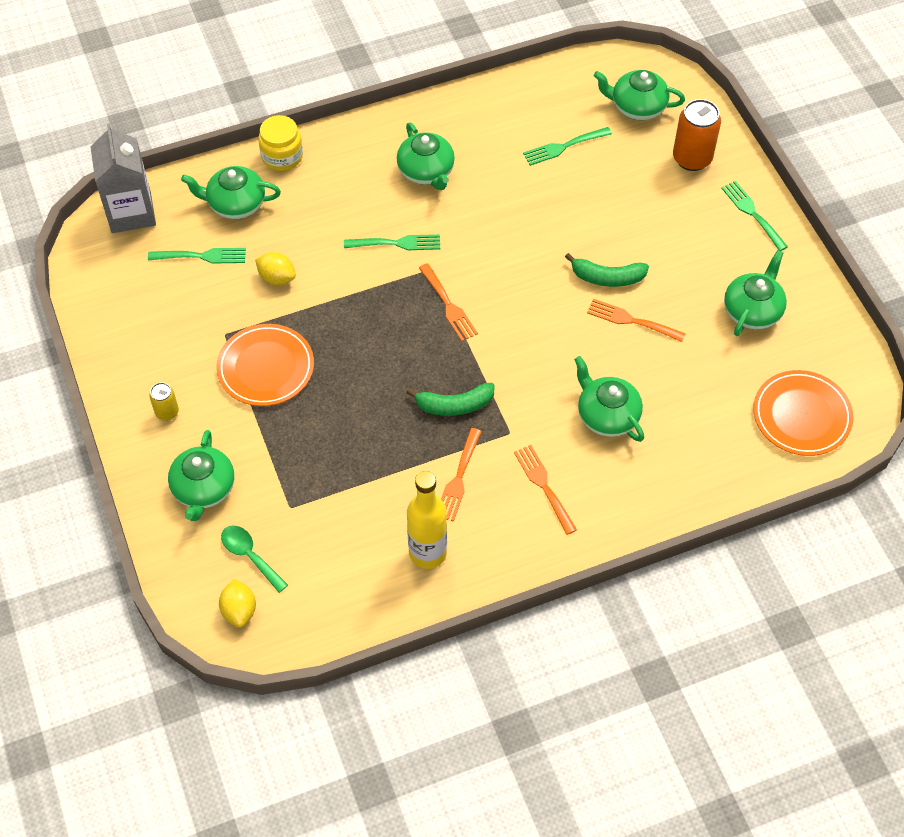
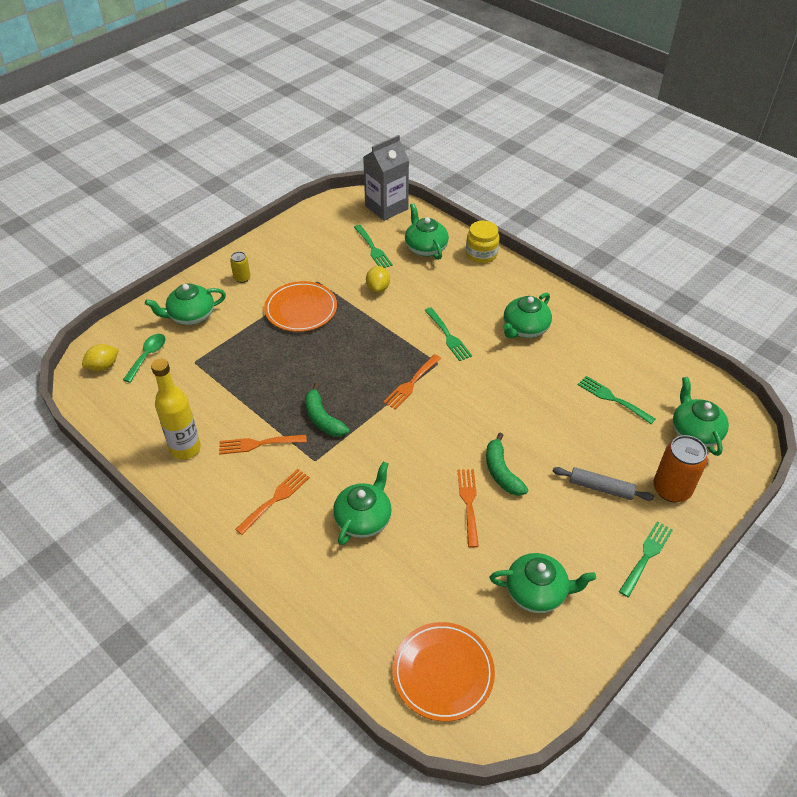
camera: 65 degrees right, 10 degrees down
(665, 209) = (601, 488): none -> grey rolling pin

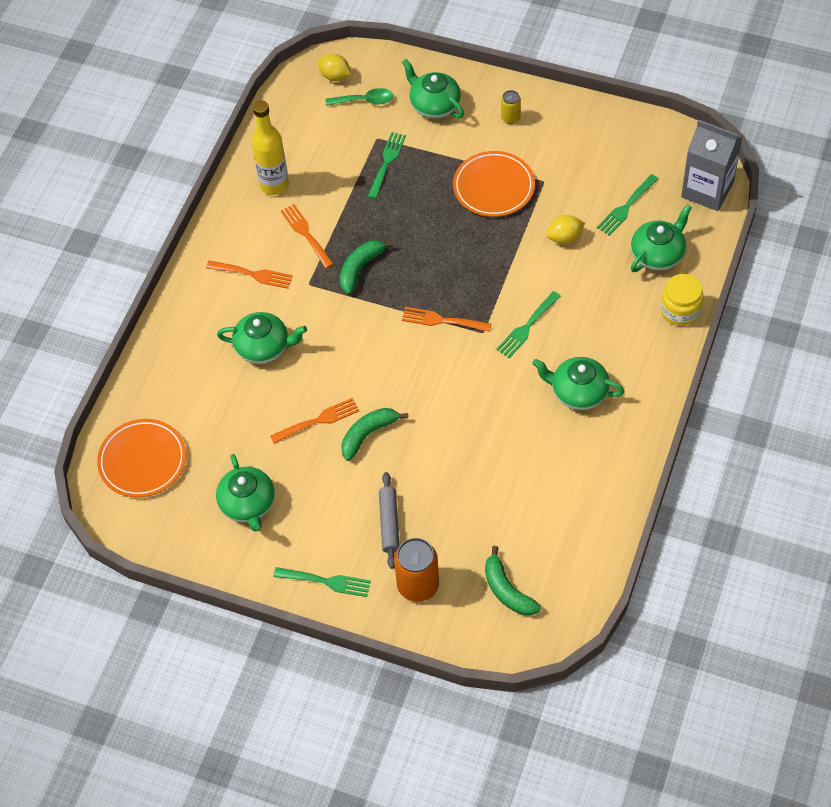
camera: 70 degrees right, 10 degrees up
(612, 399) = (516, 503): green fork -> green fork (387, 162)
(695, 432) = (507, 590): green teapot -> green banana

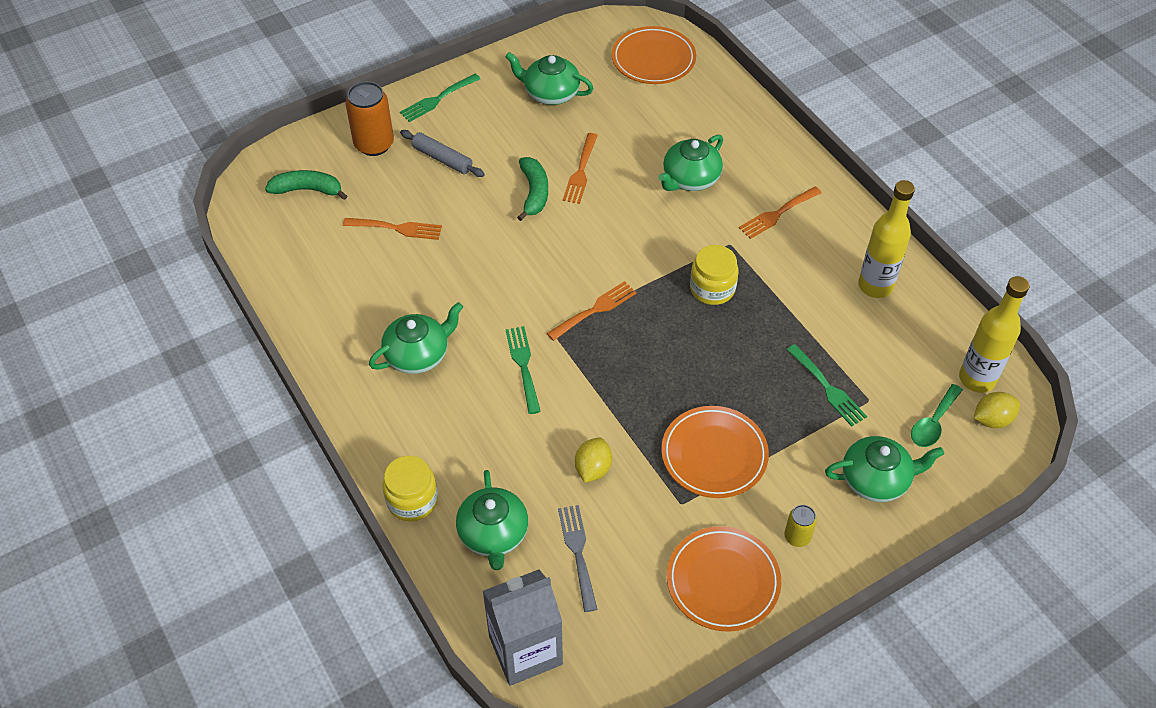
camera: 125 degrees right, 5 degrees down
(306, 234) = (791, 274): orange fork -> orange fork (397, 228)
(308, 97) = (977, 379): none -> yellow bottle
(360, 268) = (712, 288): green banana -> yellow jar
(573, 133) = (723, 581): none -> orange plate
(626, 207) = (577, 552): green fork -> grey fork

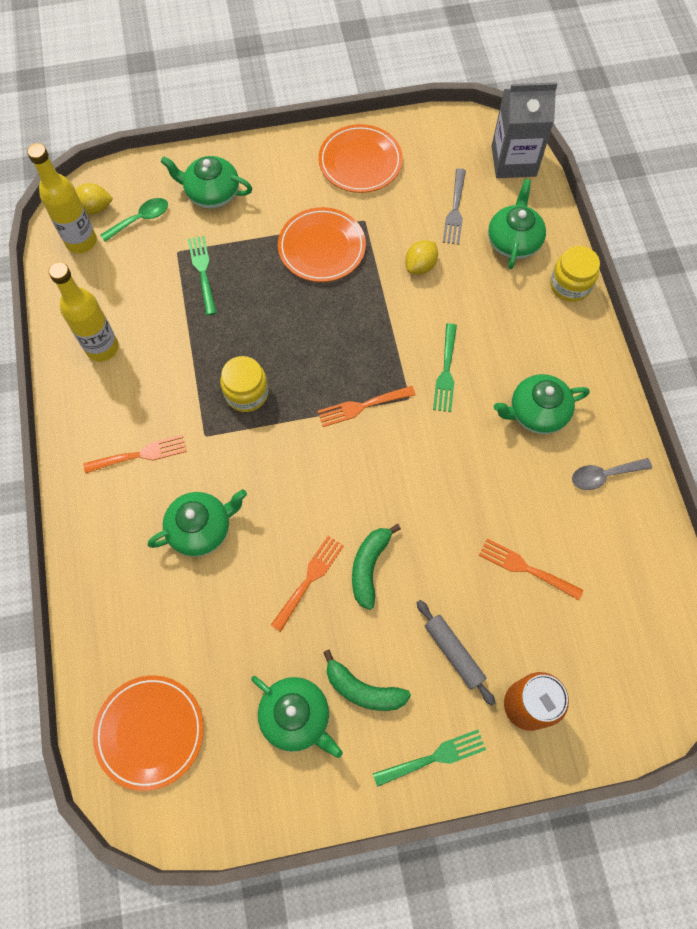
camera: 160 degrees left, 15 degrees up
(307, 190) = (614, 658): green banana -> green banana (363, 689)
(338, 319) = (604, 475): none -> grey spoon
(797, 537) = (292, 174): yellow can -> none

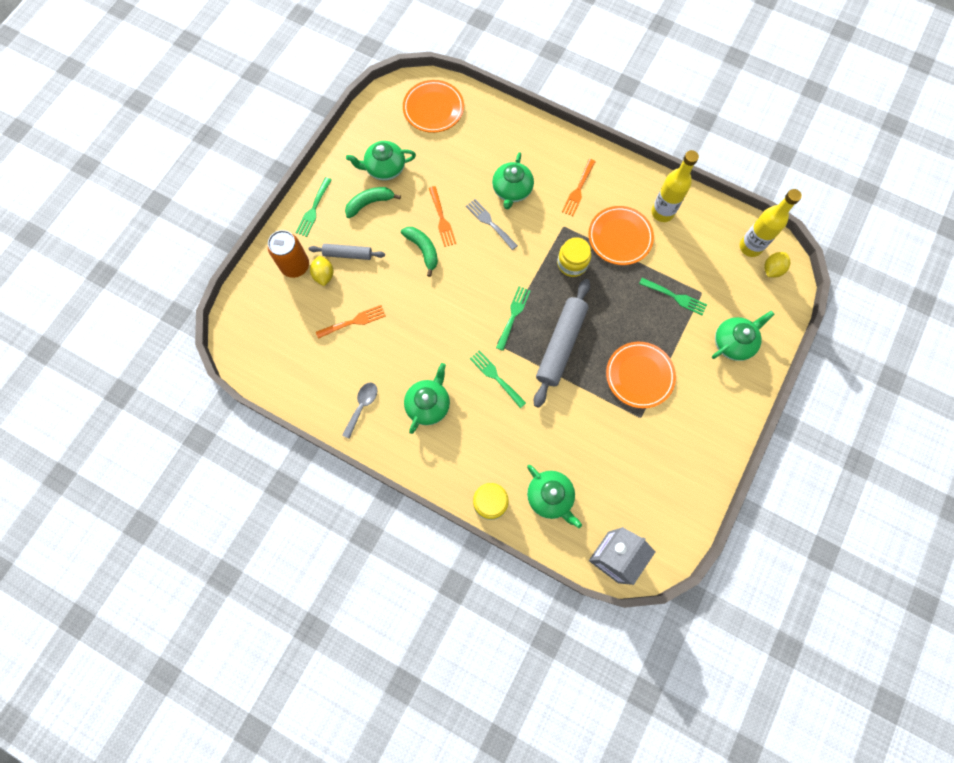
camera: 130 degrees right, 5 degrees up
(140, 220) = (743, 289): green spoon -> none
(353, 337) = (561, 345): none -> grey rolling pin
(360, 162) = (691, 452): orange plate -> orange plate (620, 237)
(362, 406) = (513, 315): orange fork -> green fork
(420, 266) = (579, 423): yellow lemon -> yellow lemon (324, 275)
(455, 210) = (603, 481): grey fork -> grey fork (490, 223)

